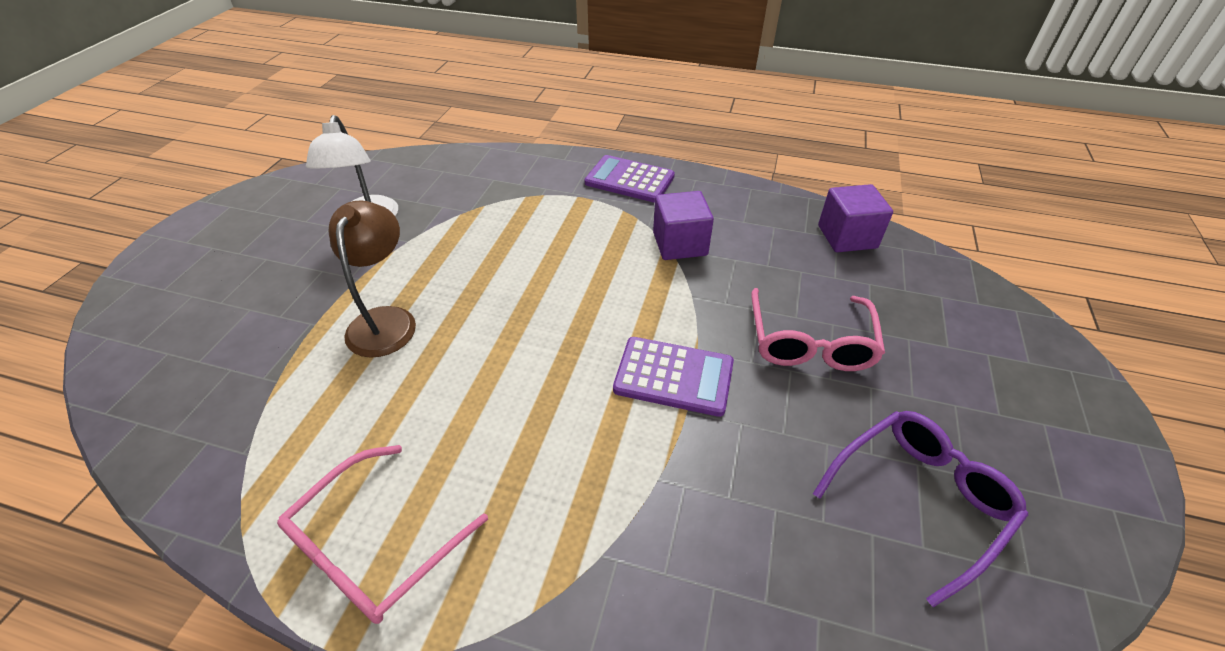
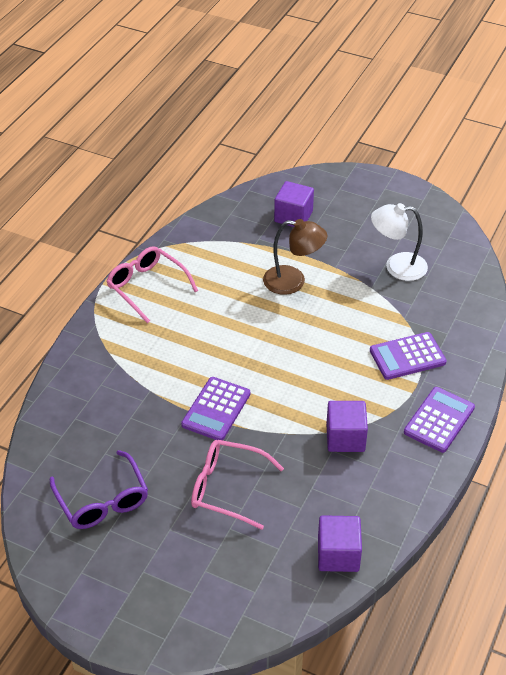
camera: 100 degrees right, 0 degrees up
(217, 337) = (293, 216): none -> purple cube
(535, 205) = (407, 356): none -> purple calculator

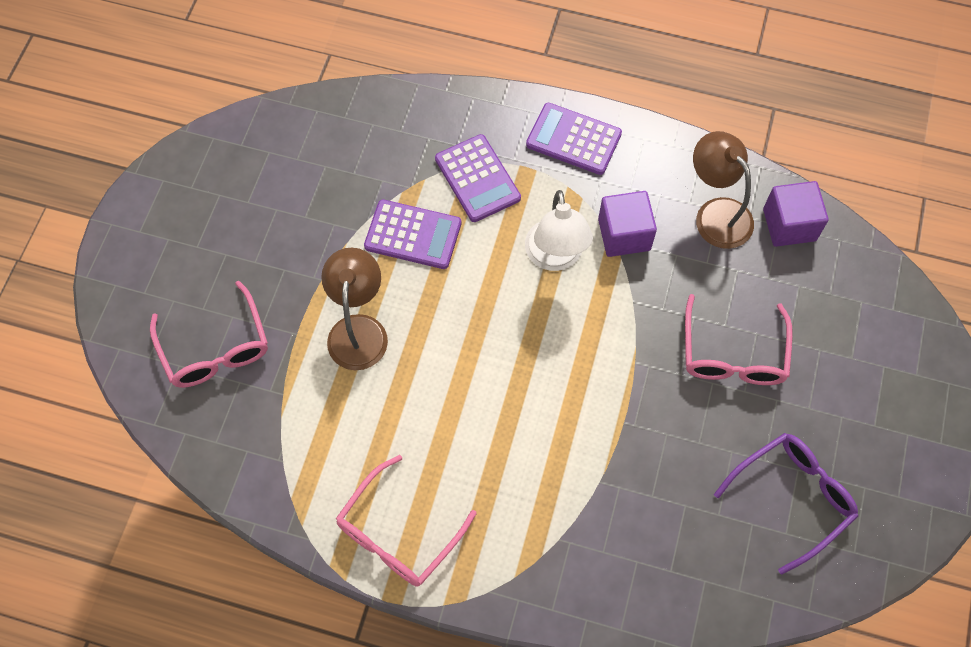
camera: 100 degrees left, 20 degrees up
(216, 409) = (613, 389): purple calculator -> purple calculator (413, 235)
(293, 216) = (215, 348): purple cube -> pink glasses
(356, 503) = (716, 213): none -> brown lamp
(397, 266) = (310, 202): white lamp -> white lamp (555, 257)

